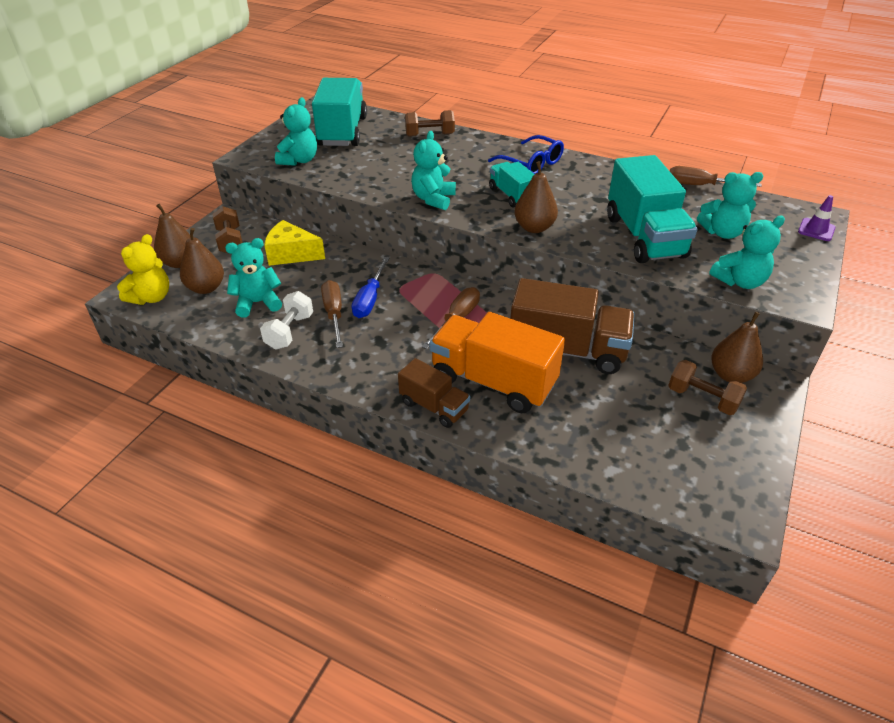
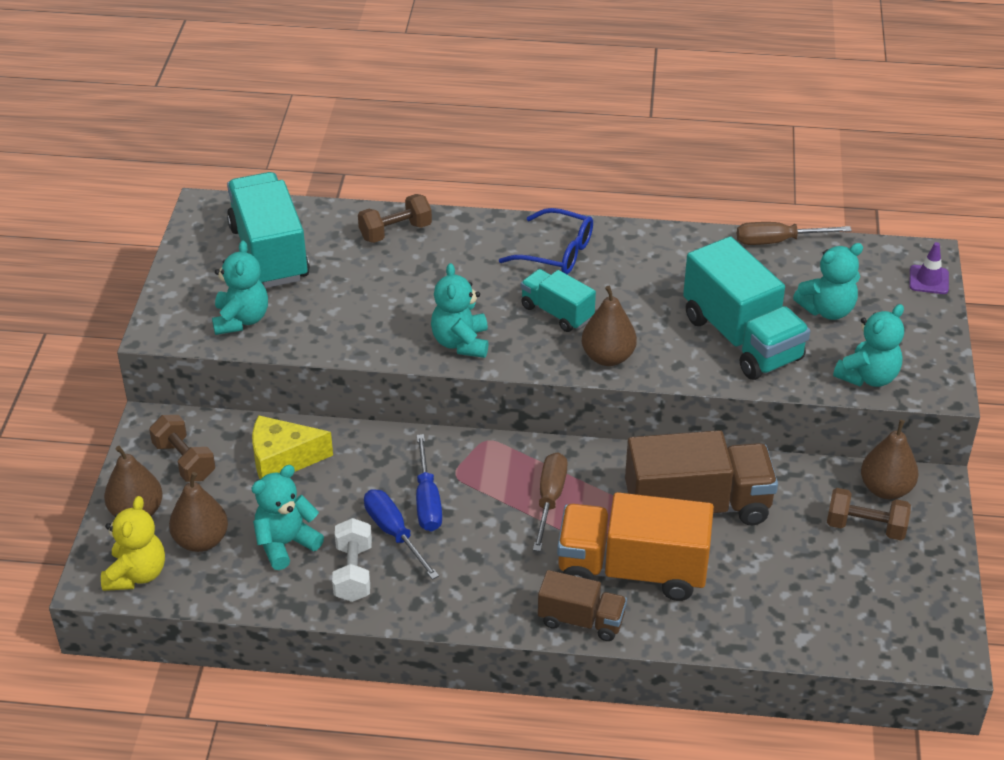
camera: 20 degrees left, 0 degrees up
(334, 314) = (394, 533): brown screwdriver -> blue screwdriver

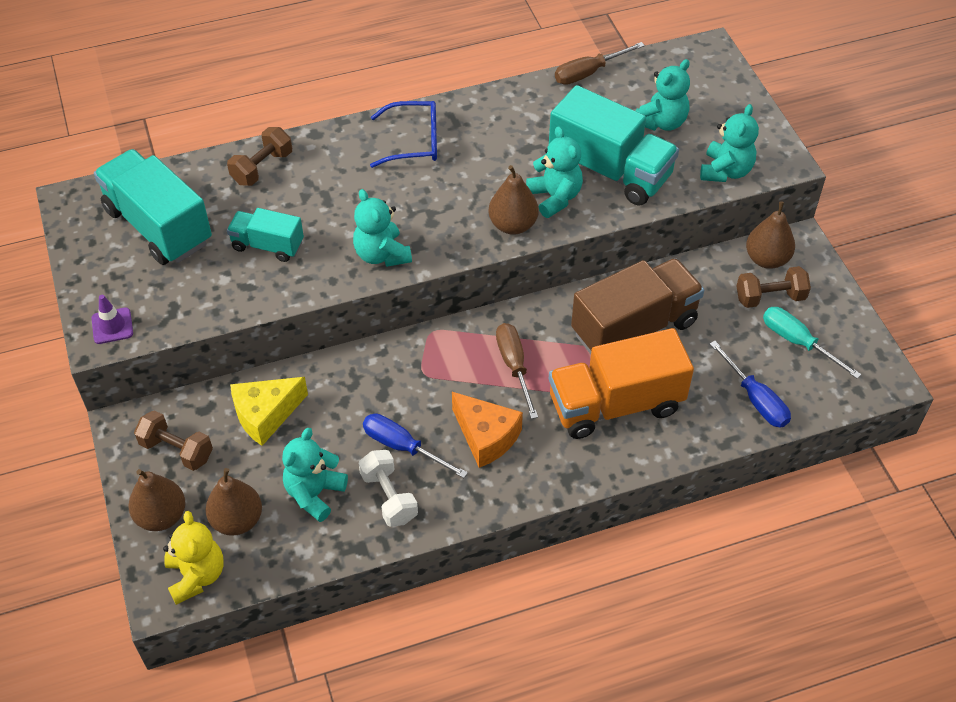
camera: 25 degrees left, 10 degrees up
(241, 320) = (171, 300): turquoise teddy bear -> turquoise teddy bear (555, 197)
(427, 500) = (413, 405): blue screwdriver -> blue screwdriver (755, 399)
(481, 553) = (486, 437): none -> orange cheese
(557, 312) = (447, 198): turquoise truck -> turquoise truck (267, 245)
(581, 620) = (600, 465): brown truck -> none
(869, 580) = (798, 342): none -> turquoise screwdriver
(928, 280) = (723, 70): purple traffic cone -> purple traffic cone (112, 326)

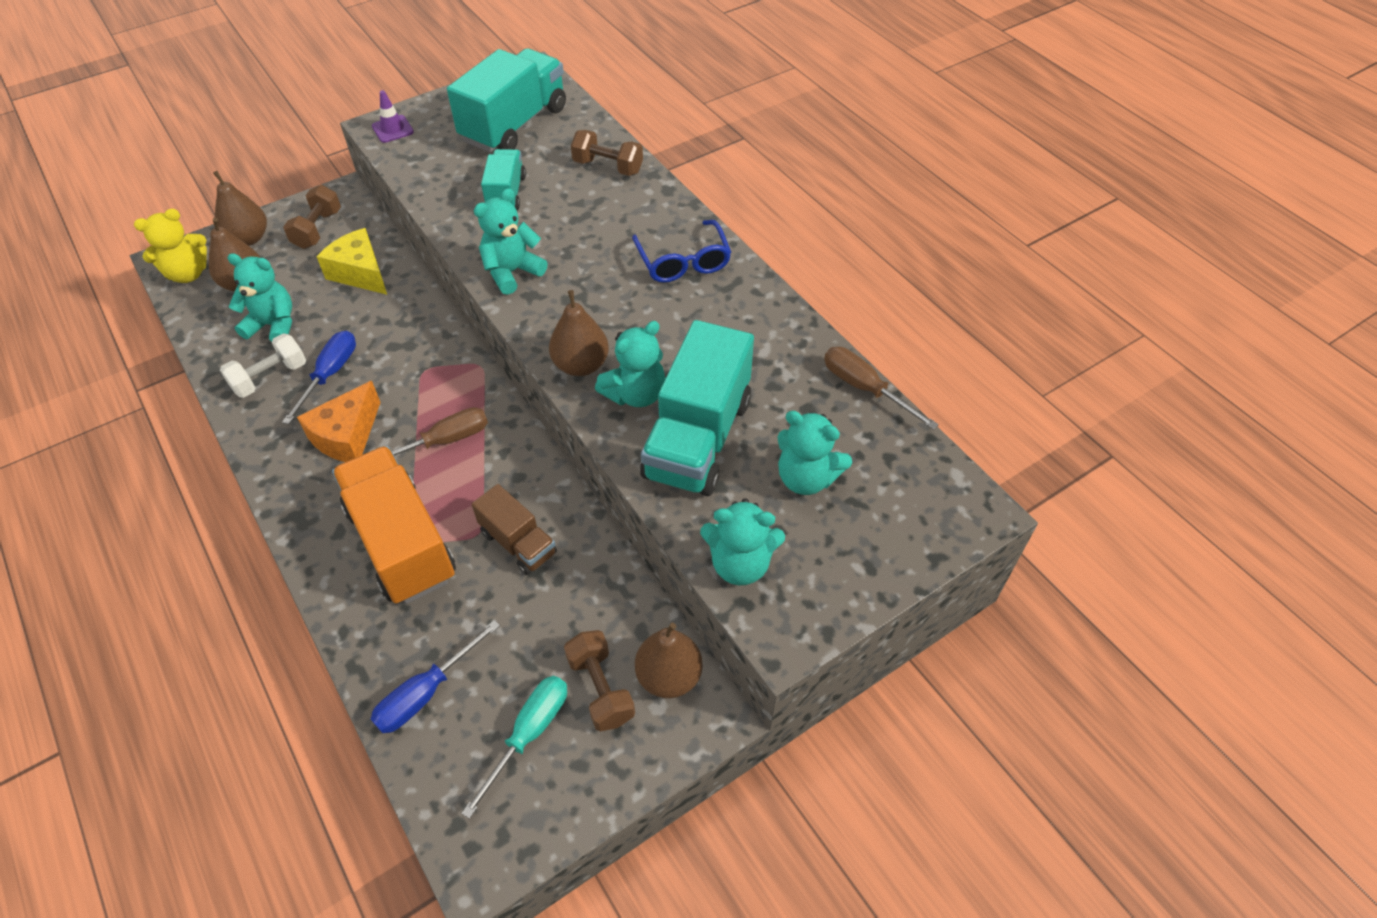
camera: 75 degrees right, 0 degrees up
(634, 328) = (518, 543): brown truck -> brown truck, size x0.55

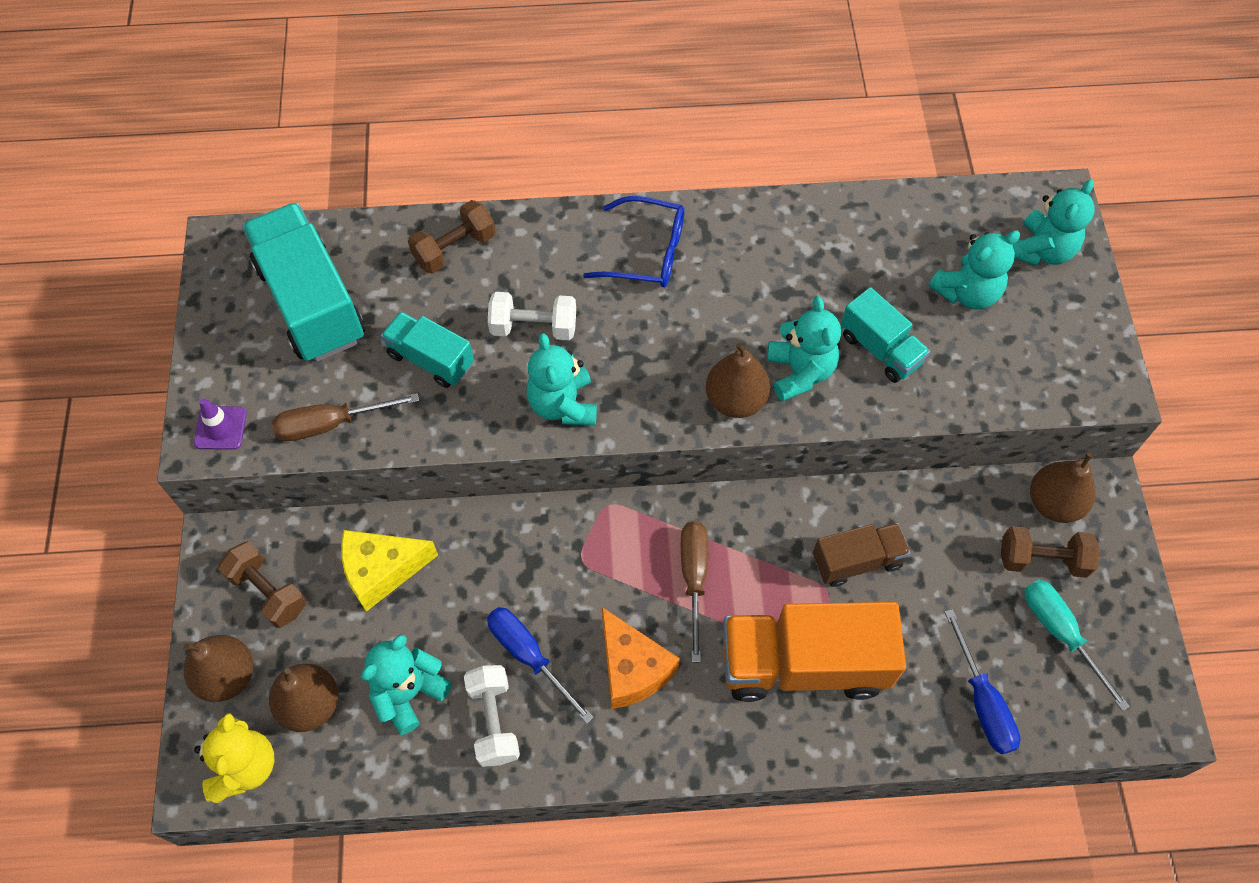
camera: 60 degrees left, 10 degrees up
(569, 231) = (534, 327): none -> white dumbbell
(697, 438) = (880, 349): turquoise truck -> turquoise truck, size x0.55
(740, 564) = (1030, 383): turquoise teddy bear -> turquoise teddy bear (1041, 250)
(865, 388) = (893, 200): brown screwdriver -> brown screwdriver (331, 424)

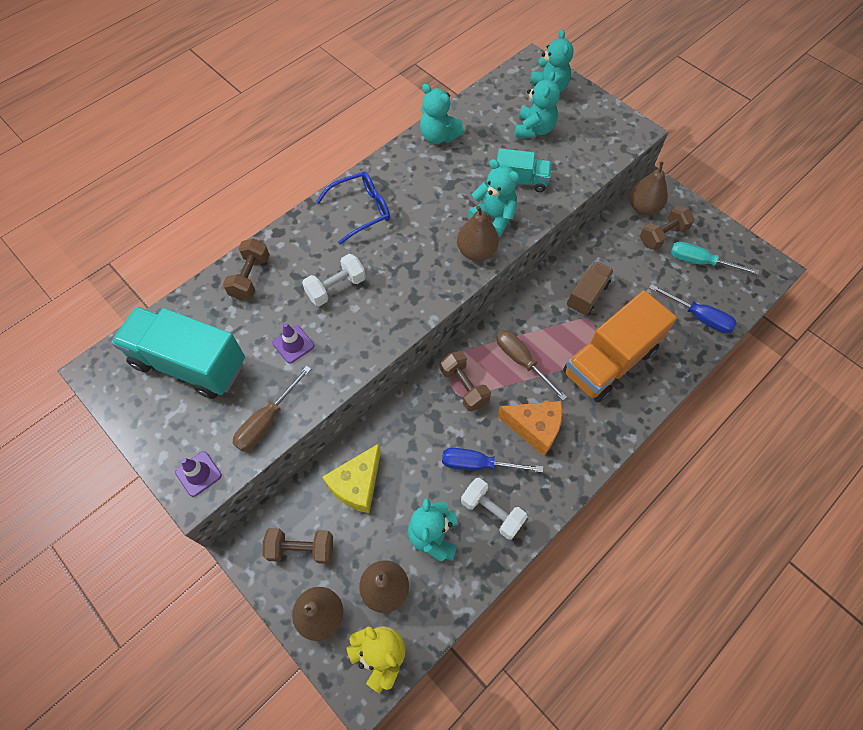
camera: 40 degrees left, 0 degrees up
(430, 359) = (293, 344): turquoise truck -> purple traffic cone
(563, 404) = (390, 316): turquoise teddy bear -> turquoise teddy bear (439, 136)
(597, 555) = (464, 387): none -> brown dumbbell

